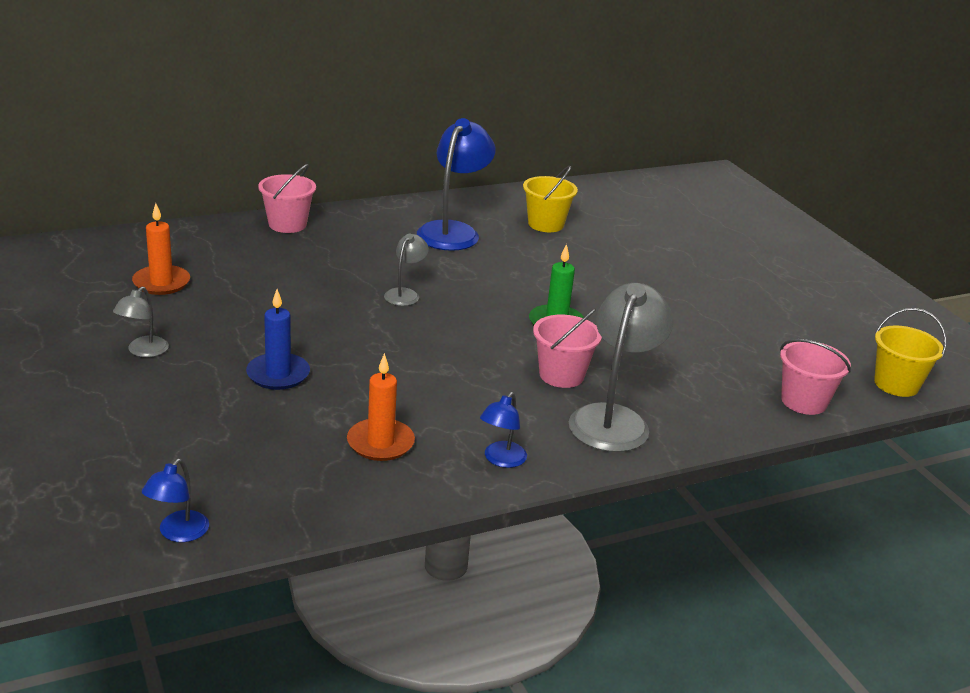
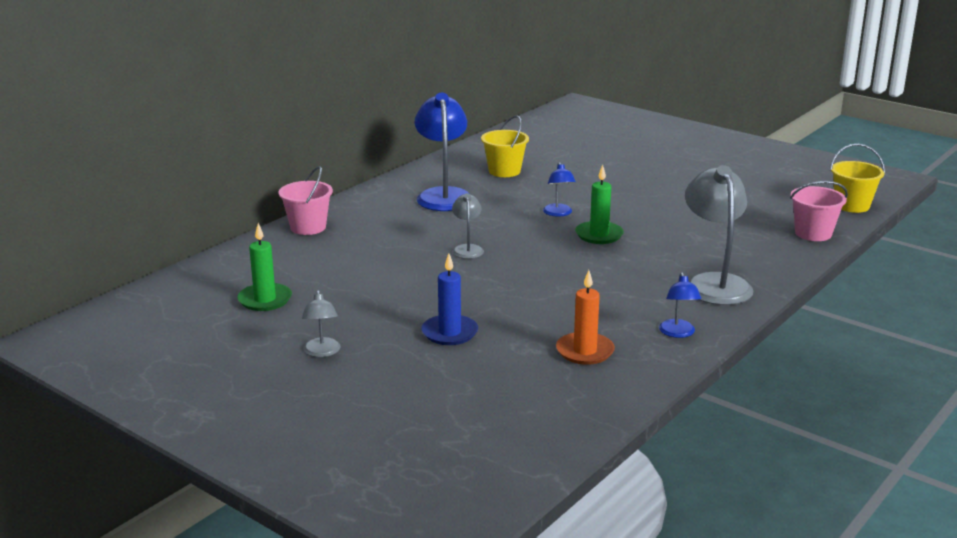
camera: 25 degrees left, 5 degrees down
(161, 283) = (265, 300): orange candle -> green candle
(178, 533) = (525, 460): blue lamp -> blue lamp (558, 213)
(561, 375) = (646, 267): pink bucket -> none

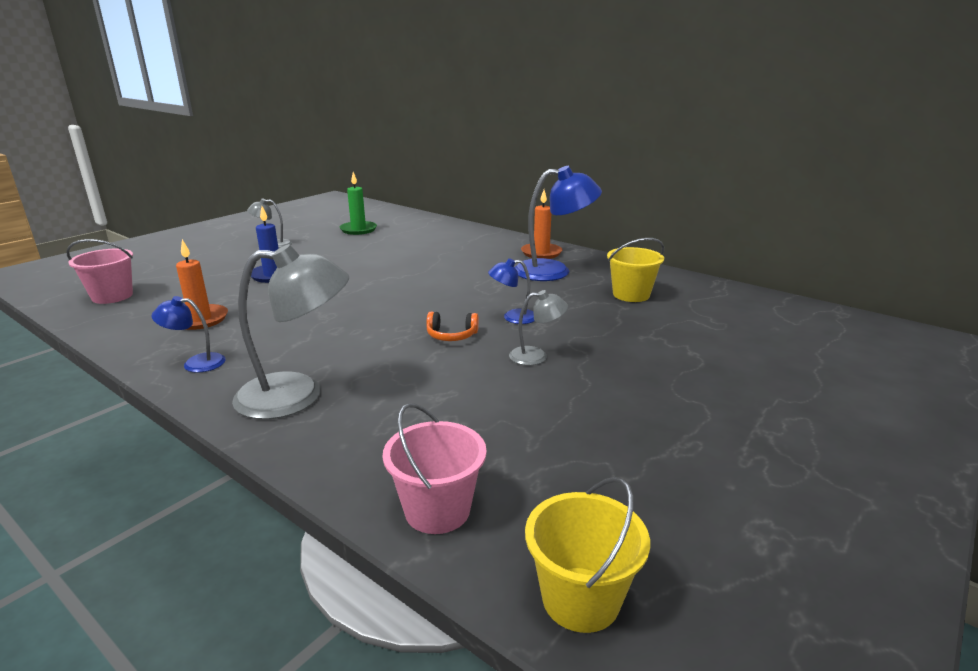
camera: 90 degrees right, 0 degrees up
(308, 227) = (478, 234): pink bucket -> pink bucket (112, 296)
(387, 198) = (541, 253): none -> orange candle
(467, 249) = (427, 280): grey lamp -> grey lamp (536, 356)
(599, 235) = (451, 335): green candle -> orange headphones

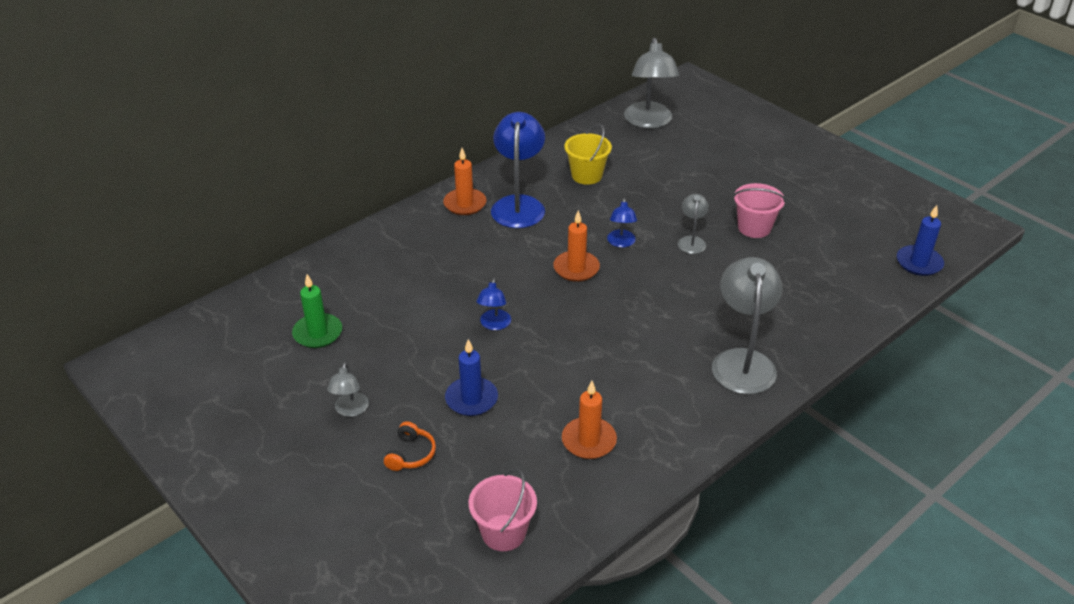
camera: 80 degrees left, 15 degrees up
(196, 363) = (684, 427): blue lamp -> blue lamp (494, 325)
(437, 510) = (864, 300): pink bucket -> pink bucket (754, 228)
(451, 335) = (651, 278): orange headphones -> orange headphones (411, 454)
(459, 300) = (576, 268): none -> orange candle
(580, 599) = (919, 263): yellow bucket -> blue candle
(786, 320) = (649, 122): none -> grey lamp

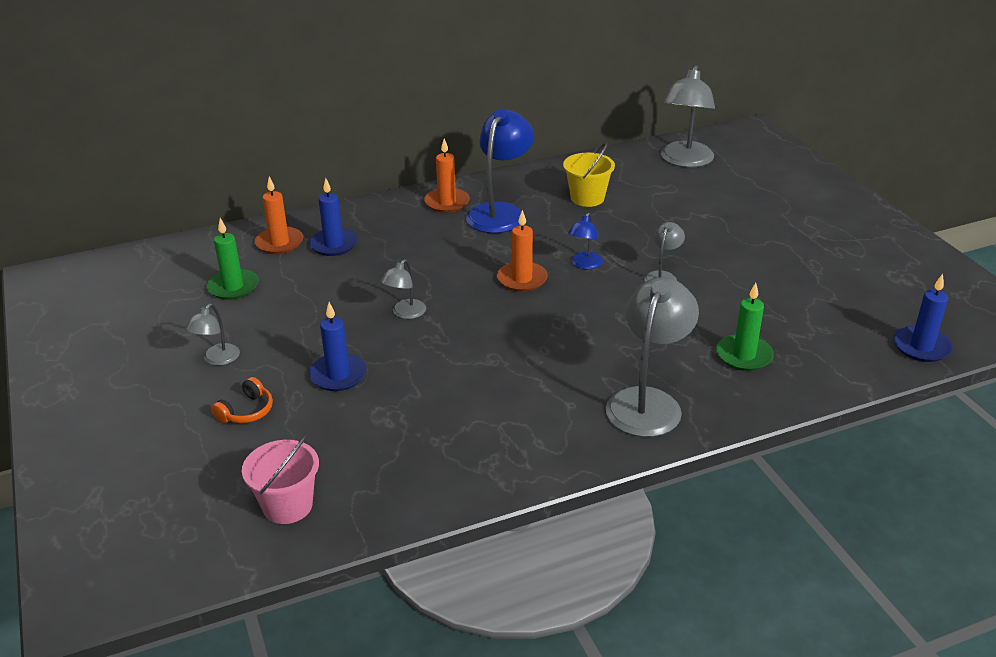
camera: 20 degrees right, 5 degrees down
(386, 269) = (334, 244): none -> blue candle
(494, 325) = (405, 313): blue lamp -> grey lamp
(589, 440) = (431, 440): orange candle -> orange candle (279, 243)
(754, 228) = (741, 277): pink bucket -> none
(793, 301) = (744, 355): none -> green candle

